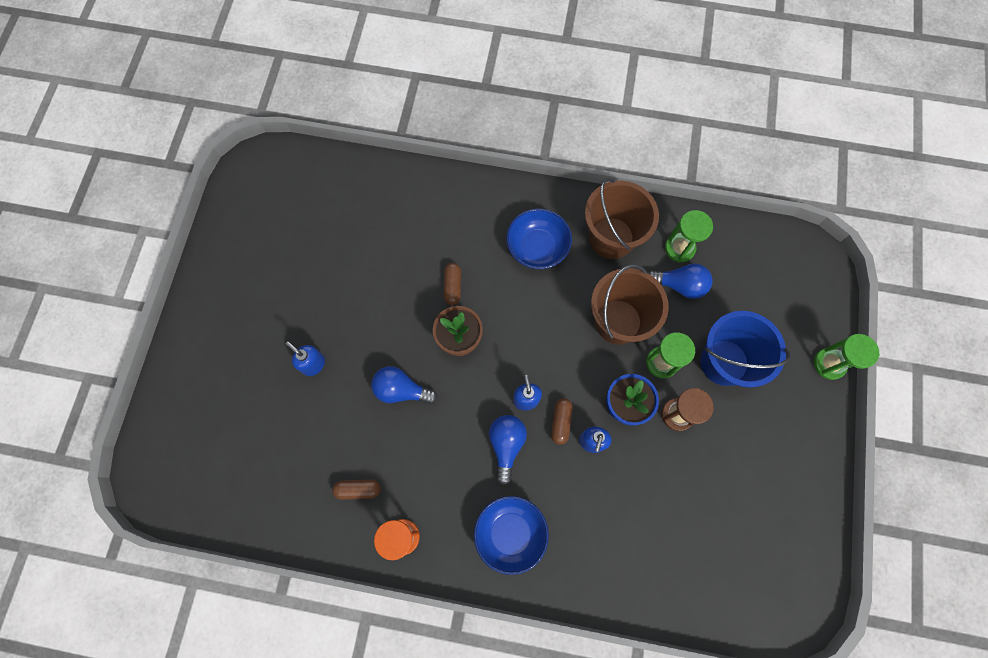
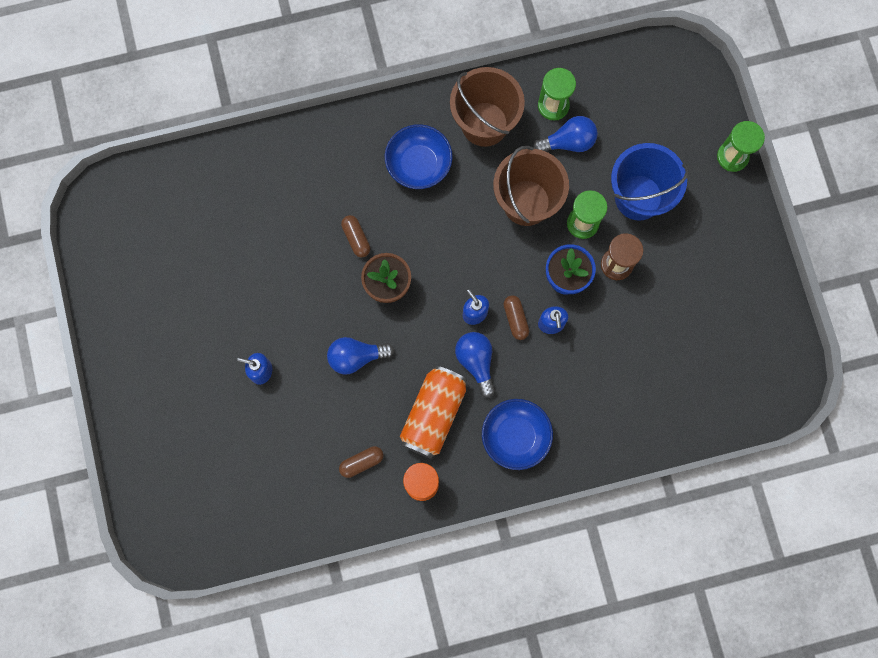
camera: 25 degrees left, 5 degrees up
(444, 476) = (433, 414): none -> orange can

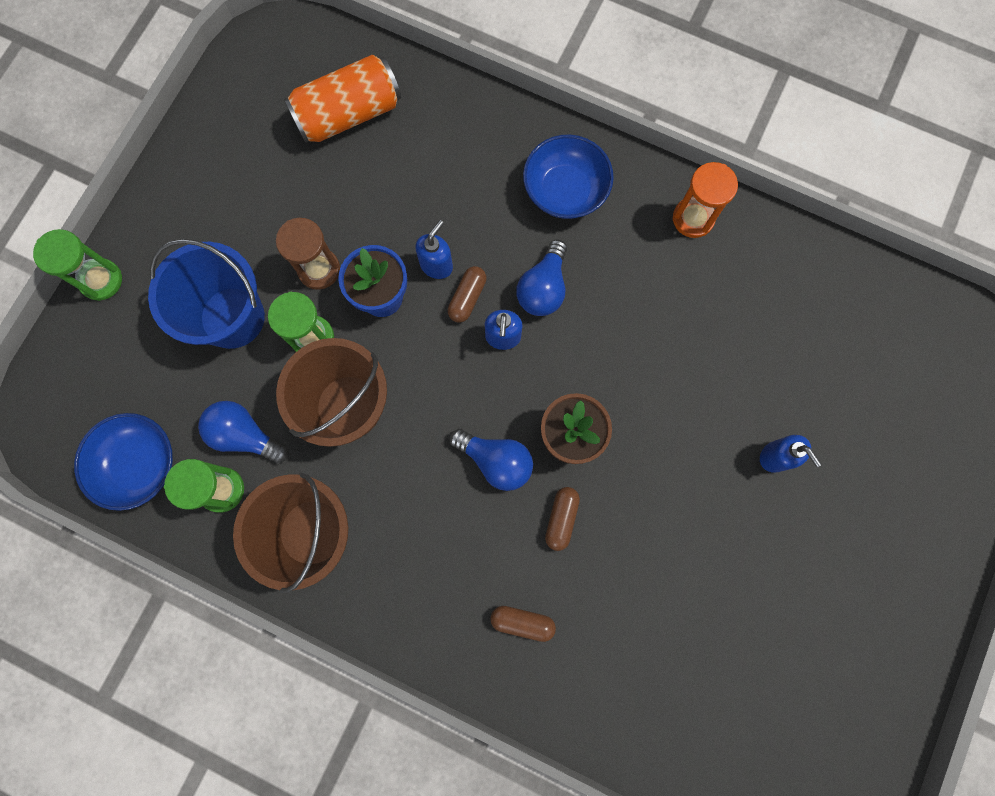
camera: 140 degrees left, 0 degrees up
(356, 357) = (662, 391): blue light bulb -> blue light bulb (496, 461)
(361, 462) = (737, 284): brown capsule -> brown capsule (522, 622)
(418, 164) = (424, 546): blue bowl -> blue bowl (140, 464)
(433, 414) = (628, 272): orange can -> orange can (348, 114)

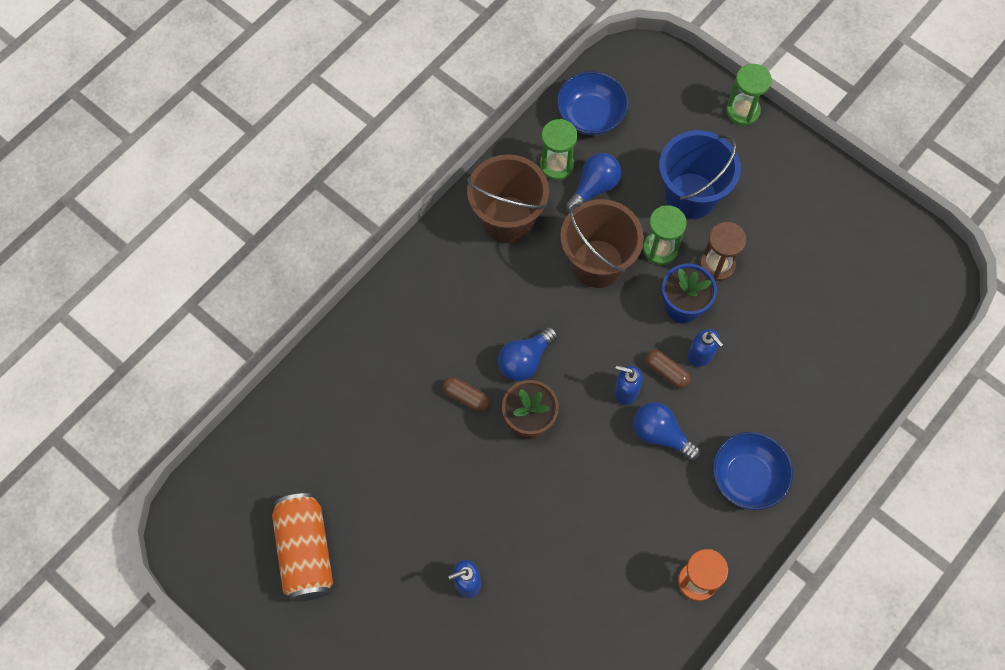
camera: 105 degrees right, 10 degrees down
(348, 114) = (855, 316): orange can -> orange can (305, 552)
(522, 622) = (398, 348): brown capsule -> none

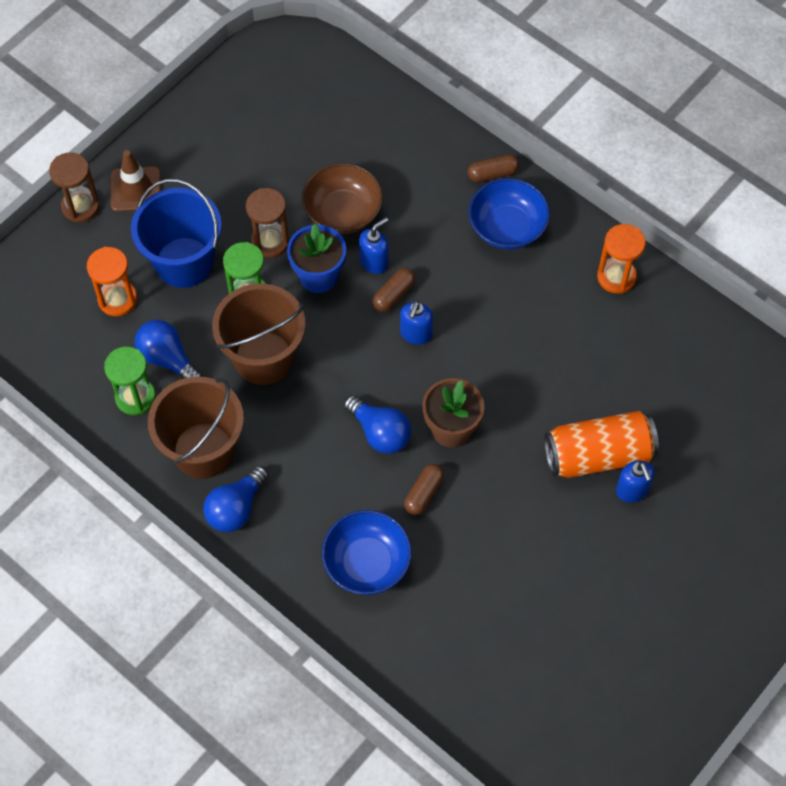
camera: 90 degrees left, 5 degrees down
(305, 552) = (609, 660): orange can -> orange can (598, 455)
(590, 115) = (71, 360): blue bowl -> blue bowl (367, 563)
(650, 146) = (117, 299): none -> orange hourglass
(661, 434) = (463, 303): blue light bulb -> blue light bulb (236, 508)
(742, 111) = (80, 206): green hourglass -> brown hourglass
(753, 327) = (343, 212): none -> brown bowl
(764, 153) = (136, 189): none -> brown traffic cone
(809, 465) = (492, 173): none -> brown capsule

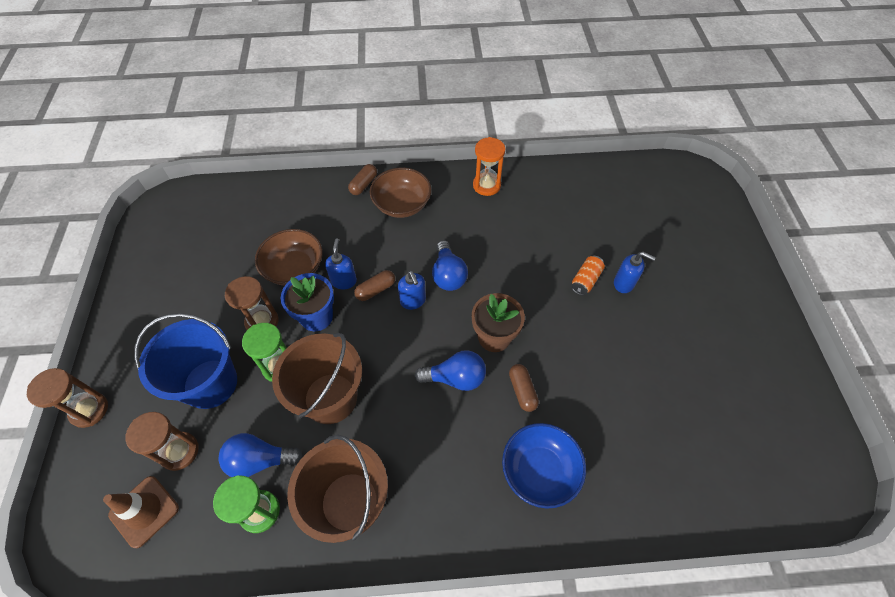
camera: 45 degrees left, 5 degrees down
(117, 299) = (179, 451): orange hourglass -> brown hourglass
(136, 189) = (127, 364): brown traffic cone -> brown traffic cone (144, 511)
(236, 508) = (415, 522): blue light bulb -> blue light bulb (448, 275)
(394, 295) = (376, 290): brown capsule -> brown capsule turned 60 degrees clockwise
(507, 227) = (402, 204): blue bowl -> brown bowl
(598, 455) = (585, 280): orange can -> orange can, size x0.50

